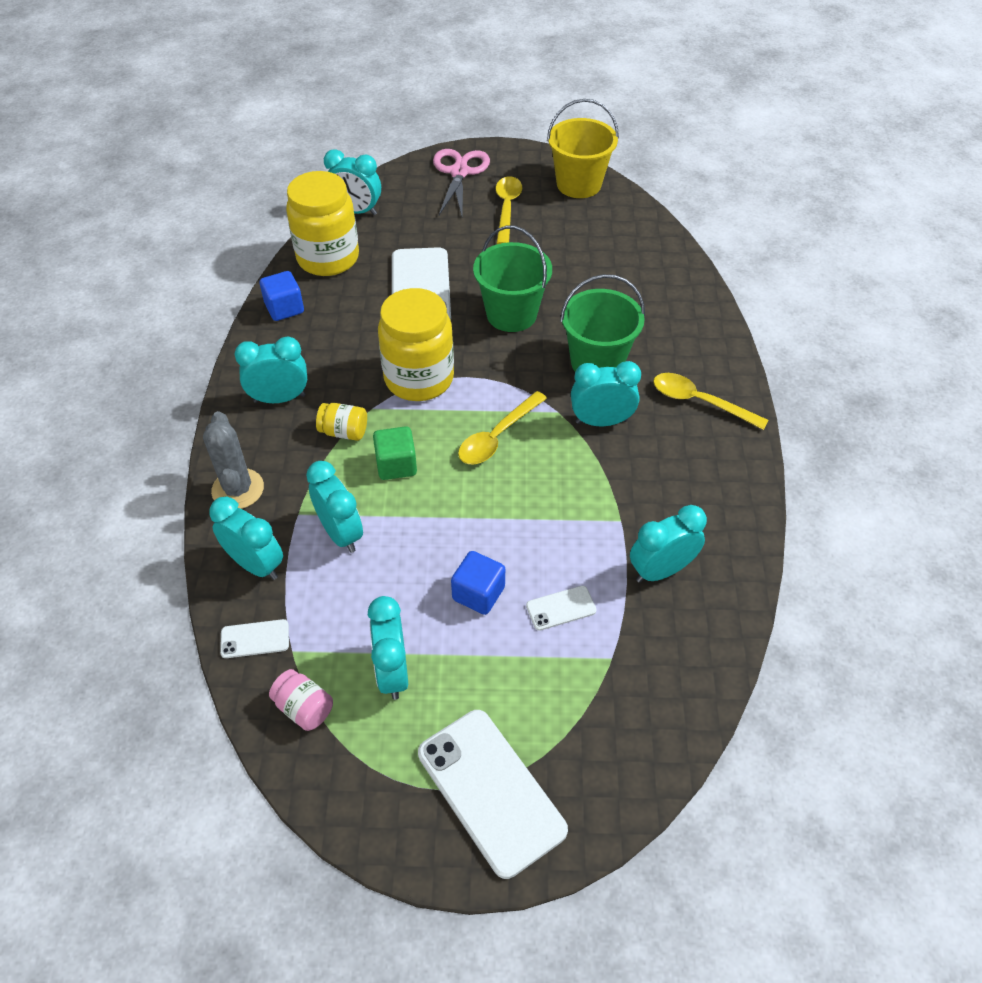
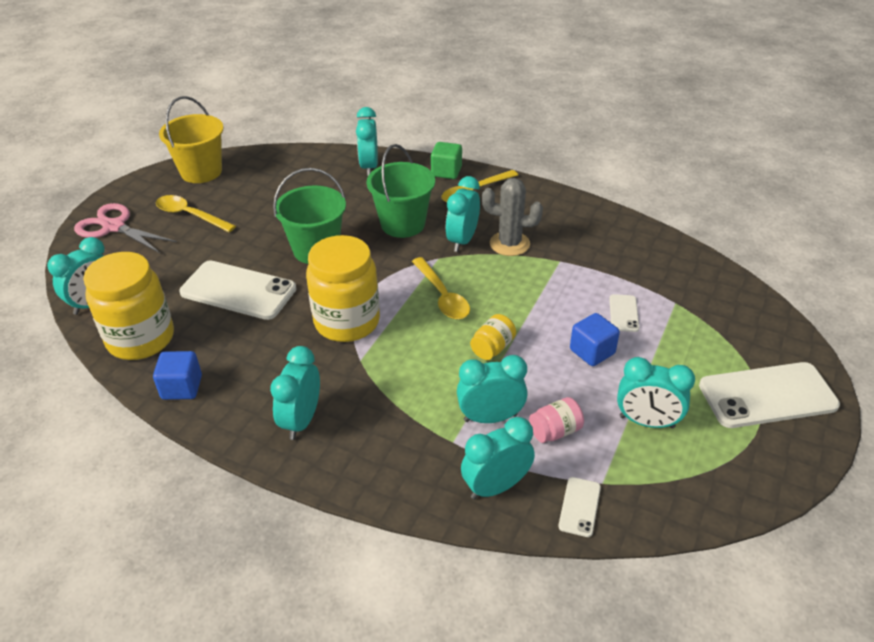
camera: 65 degrees left, 10 degrees down
(238, 489) = (397, 479): grey cactus -> grey cactus (509, 244)
(304, 708) = (663, 488): pink jar -> pink jar (555, 431)
(344, 432) = (375, 385): yellow jar -> yellow jar (492, 348)
(396, 465) = (435, 362): green cube -> green cube (446, 172)
(661, 570) = (612, 257): turquoise clock -> turquoise clock (369, 167)

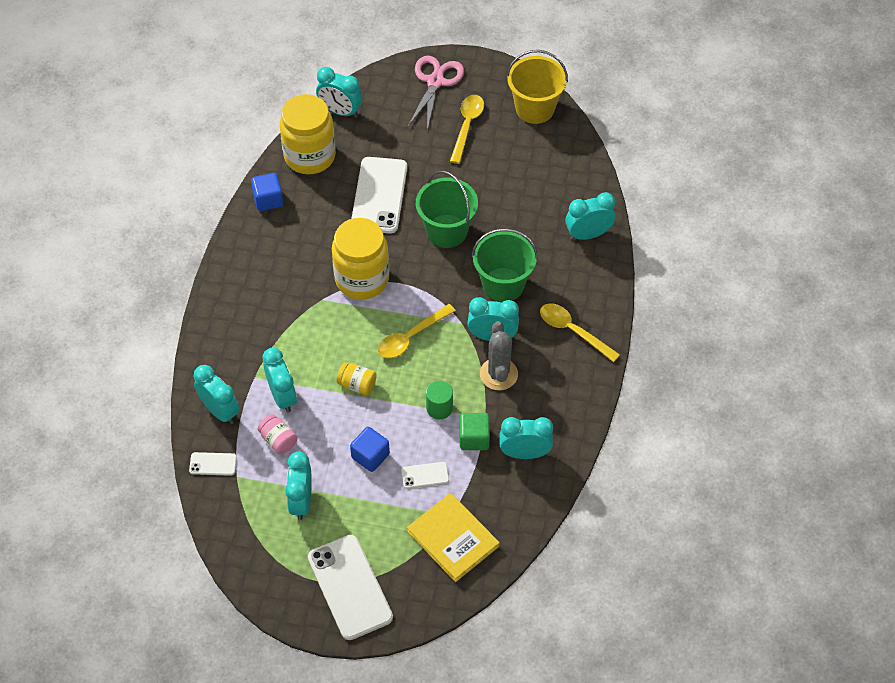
camera: 75 degrees right, 15 degrees up
(301, 420) = (254, 281): turquoise clock -> turquoise clock (524, 453)
(446, 172) = (601, 300): green cube -> green cube (474, 438)
(540, 290) = (439, 408): none -> green cylinder
(704, 305) = (453, 539): none -> yellow book

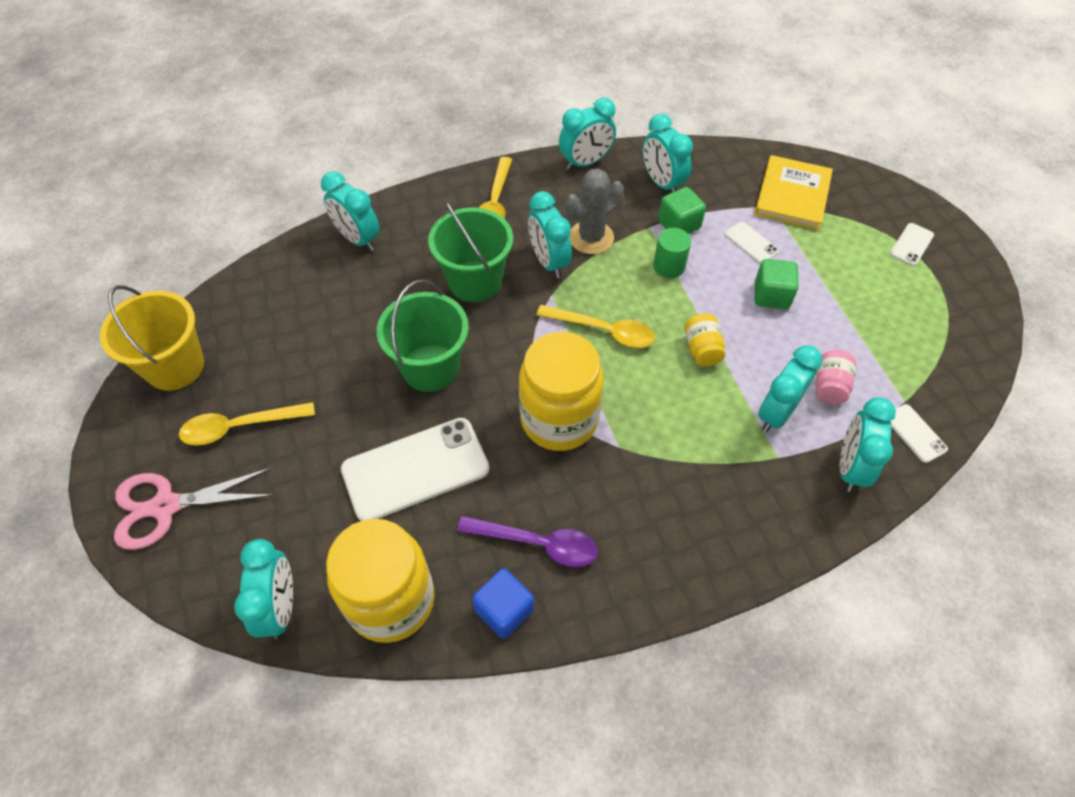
camera: 120 degrees left, 0 degrees up
(293, 230) = (537, 543): none -> purple spoon
(301, 501) = (872, 327): turquoise clock -> turquoise clock (585, 162)
(349, 587) = (911, 244): white phone -> white phone, size x0.46
(370, 456) = (771, 295): blue cube -> green cube

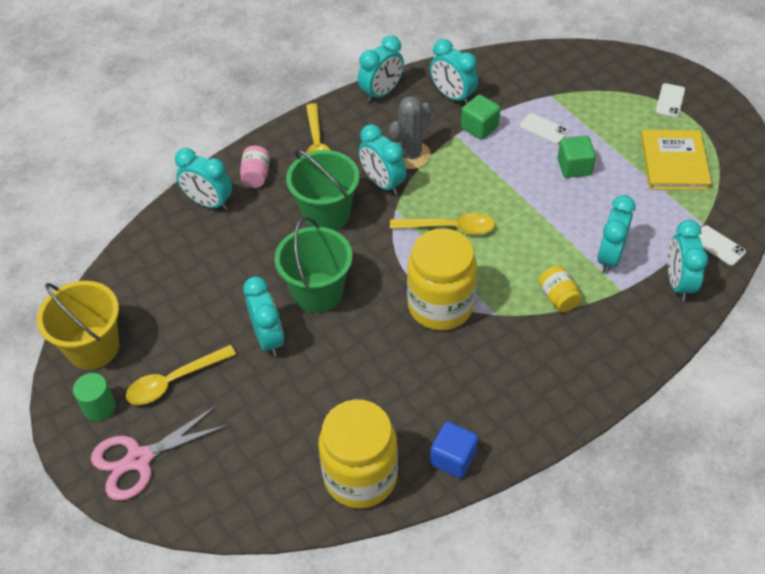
camera: 15 degrees left, 5 degrees down
(280, 607) = (272, 507): turquoise clock -> turquoise clock (268, 338)
(415, 469) = (338, 374): white phone -> none
(537, 543) = (459, 403): purple spoon -> none
(669, 266) = (483, 163): green cylinder -> green cylinder (99, 407)
(702, 349) = (534, 223): yellow jar -> yellow jar (558, 297)
(792, 195) = (563, 82): yellow book -> yellow book (674, 162)
(830, 386) = (643, 226): pink jar -> pink jar (256, 176)

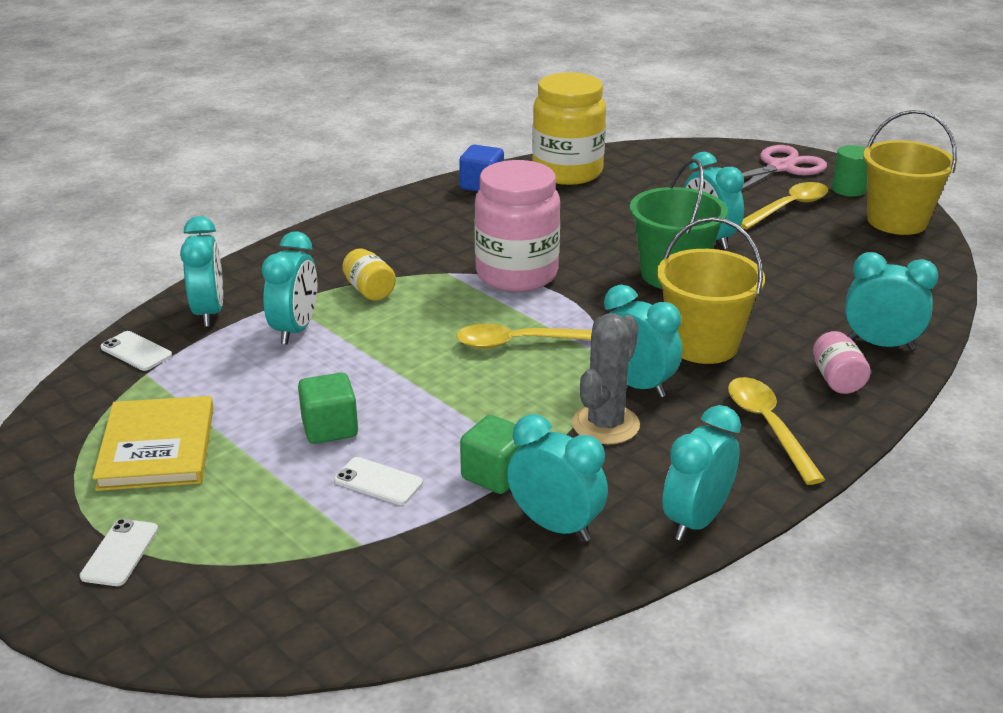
camera: 170 degrees right, 20 degrees down
(326, 214) = (703, 345): green bucket -> yellow bucket
(440, 306) = (516, 274): yellow jar -> pink jar

